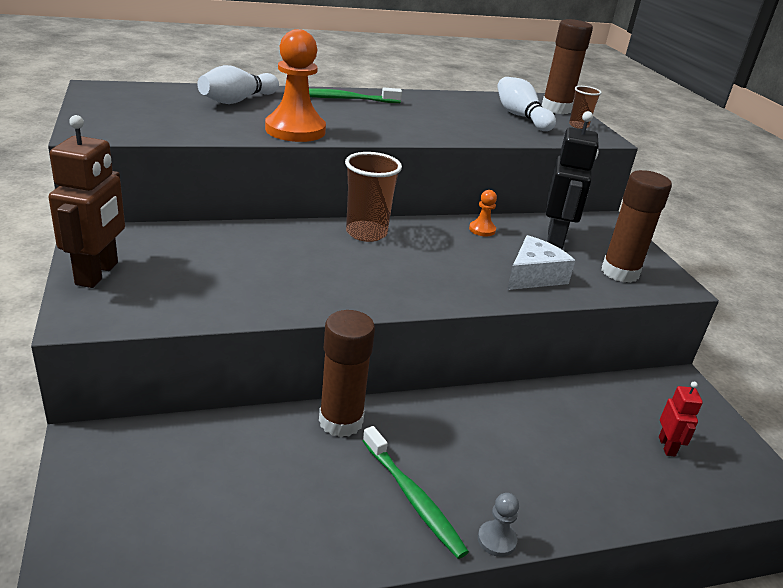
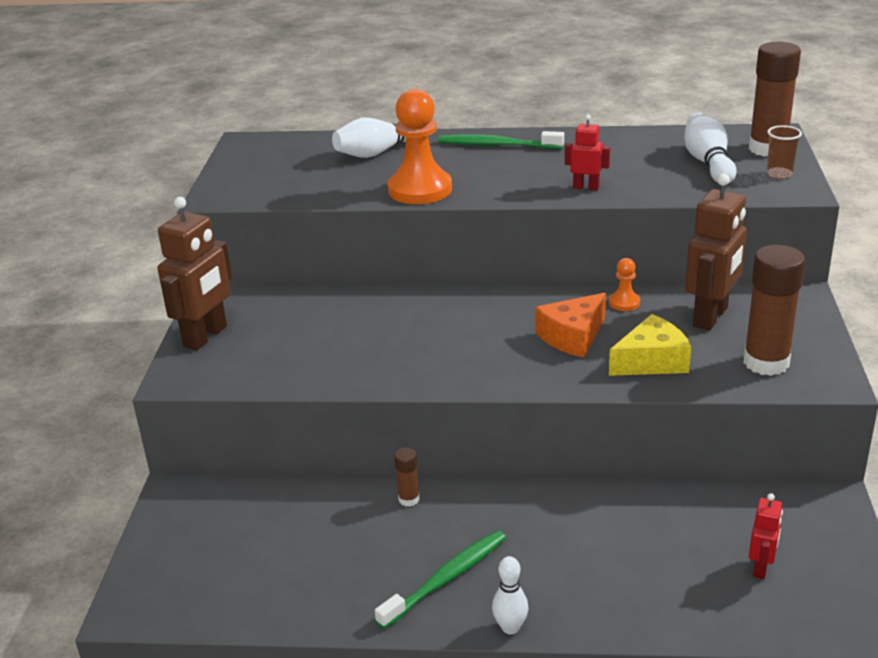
camera: 25 degrees right, 0 degrees up
(341, 421) = (409, 499): brown glue stick -> brown glue stick, size x0.47
(366, 233) = (485, 303): brown cup -> none
(413, 498) = (446, 579): green toothbrush -> green toothbrush turned 120 degrees counterclockwise
(440, 131) = (586, 187): none -> red robot
(457, 258) = (572, 336): none -> orange cheese
(496, 540) = (510, 627): grey pawn -> white bowling pin
(533, 276) = (651, 361): white cheese -> yellow cheese
(555, 239) = (711, 317): black robot -> brown robot

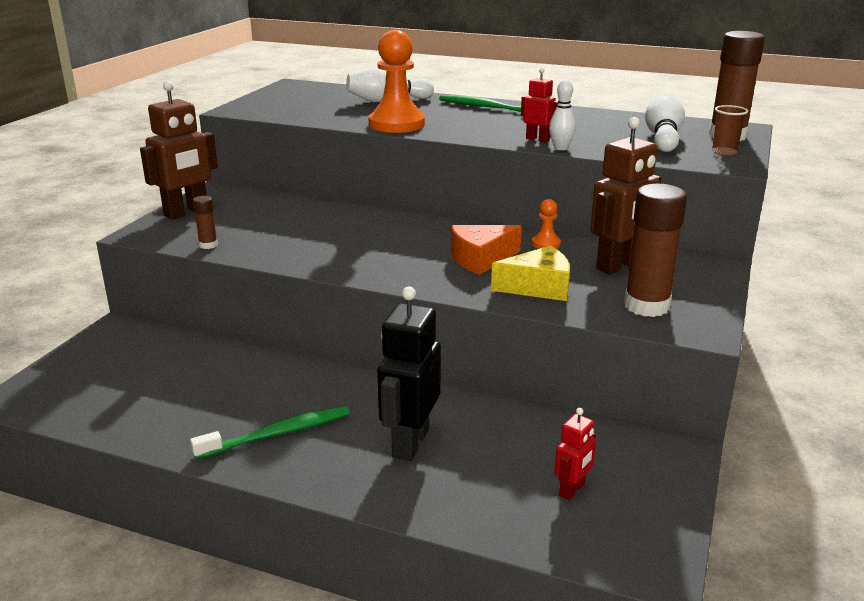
camera: 15 degrees right, 5 degrees down
(409, 499) = (292, 369): brown glue stick -> brown glue stick (208, 245)
(510, 627) = (304, 484): white bowling pin -> white bowling pin (560, 148)
(583, 556) = (410, 443): none -> black robot

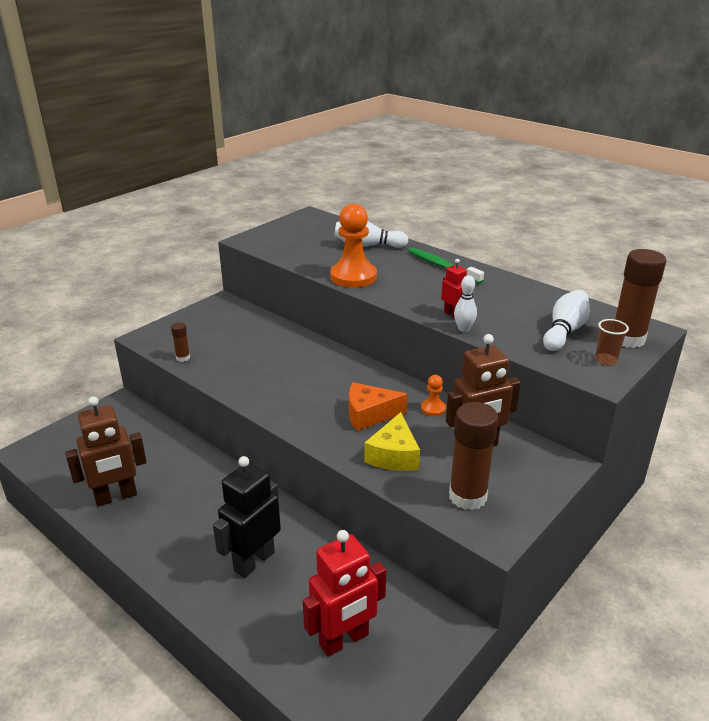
camera: 20 degrees right, 5 degrees up
(186, 212) = (188, 321): brown robot -> brown robot (116, 497)
(277, 434) = (170, 527): green toothbrush -> none
(538, 287) = (394, 455): yellow cheese -> yellow cheese turned 90 degrees clockwise
(572, 490) = (344, 640): red robot -> red robot, size x1.91

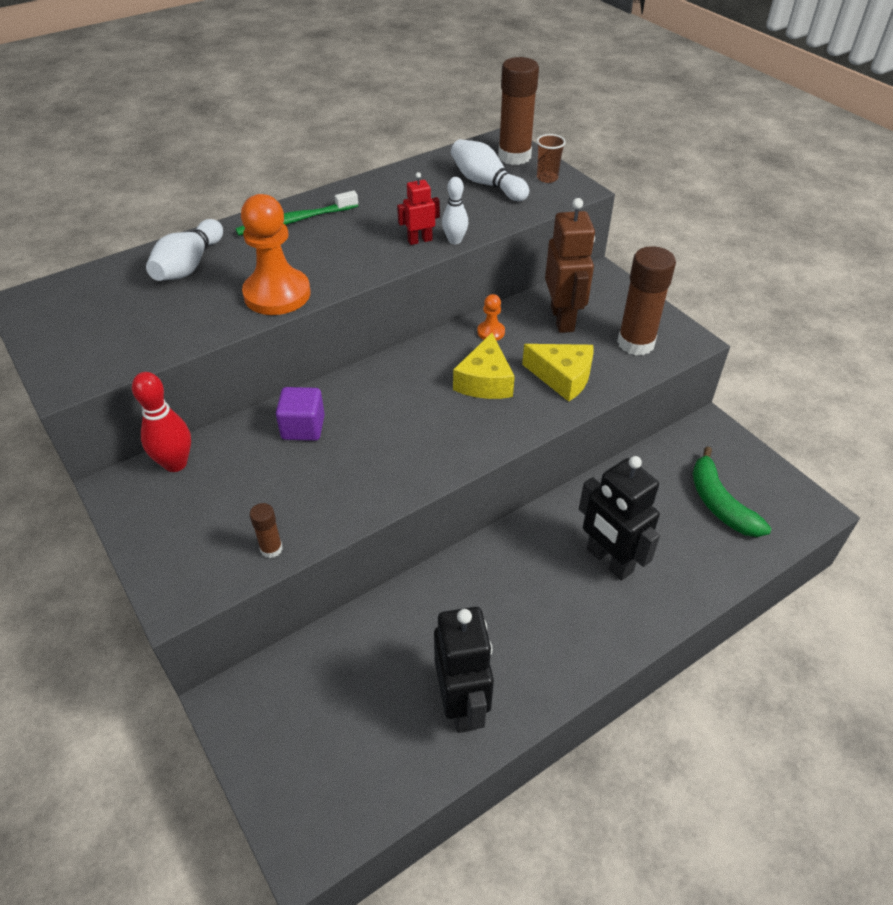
camera: 75 degrees left, 15 degrees up
(116, 497) = (462, 705): brown robot -> black robot
(244, 313) = (175, 463): none -> red bowling pin
(288, 347) = (303, 427): none -> purple cube
(344, 640) = (719, 503): red robot -> green banana
(369, 414) = (485, 381): orange cheese -> yellow cheese

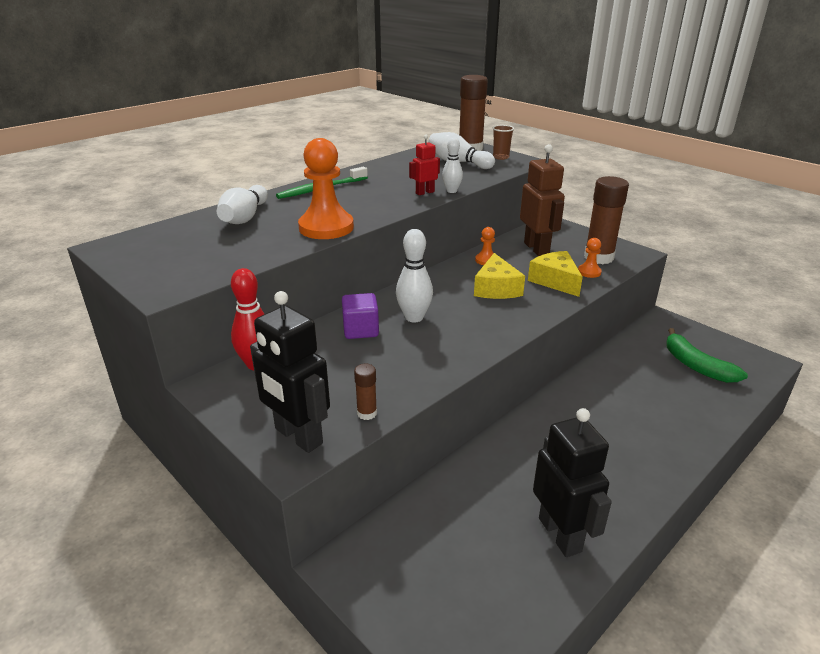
camera: 10 degrees left, 15 degrees down
(370, 416) = (414, 317): none -> white bowling pin
(562, 377) = (555, 281): yellow cheese -> yellow cheese turned 135 degrees counterclockwise
(609, 561) = (631, 413): black robot -> black robot (298, 436)
(612, 367) = (589, 272): none -> orange pawn

